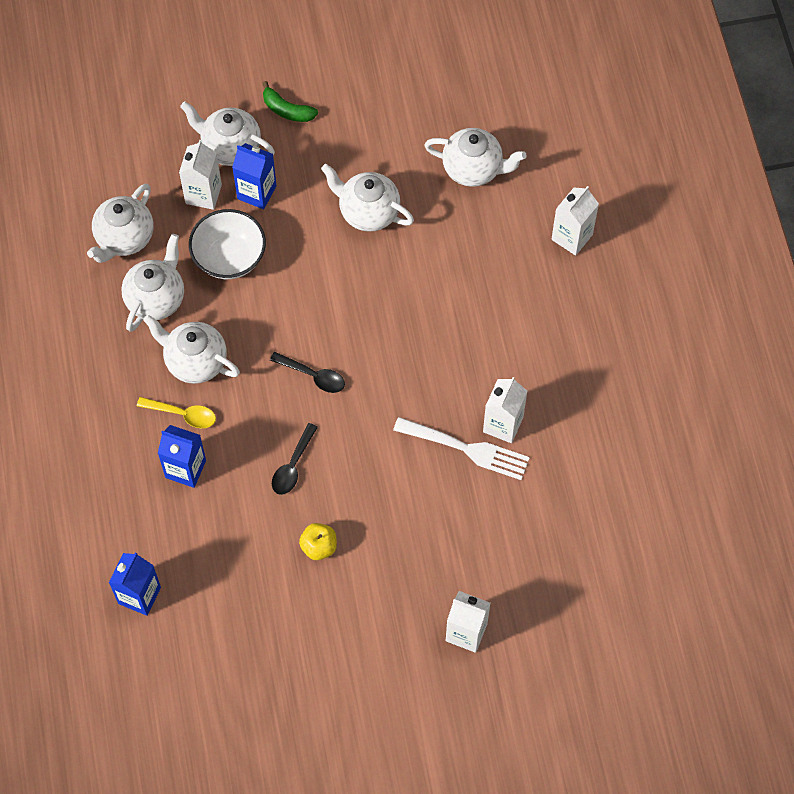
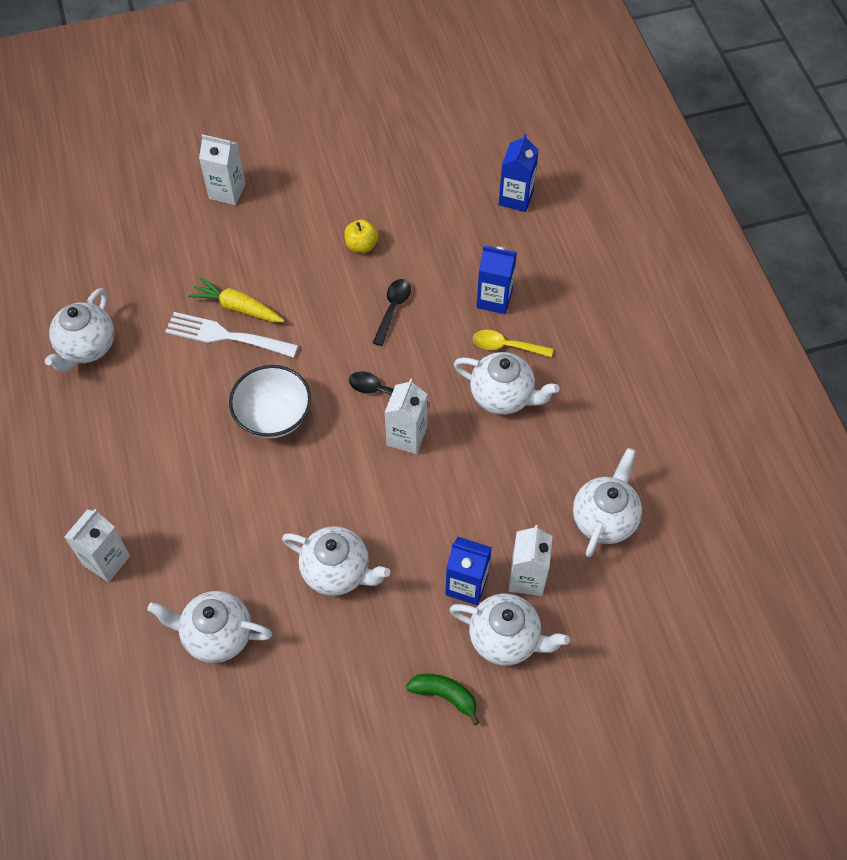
camera: 175 degrees right, 5 degrees down
(156, 299) = (555, 456): white teapot -> white teapot (87, 347)
(229, 257) = (485, 506): white bowl -> white bowl (273, 416)
(454, 481) = (238, 307): none -> yellow carrot
(503, 424) = (190, 360): white carton -> white carton (406, 436)

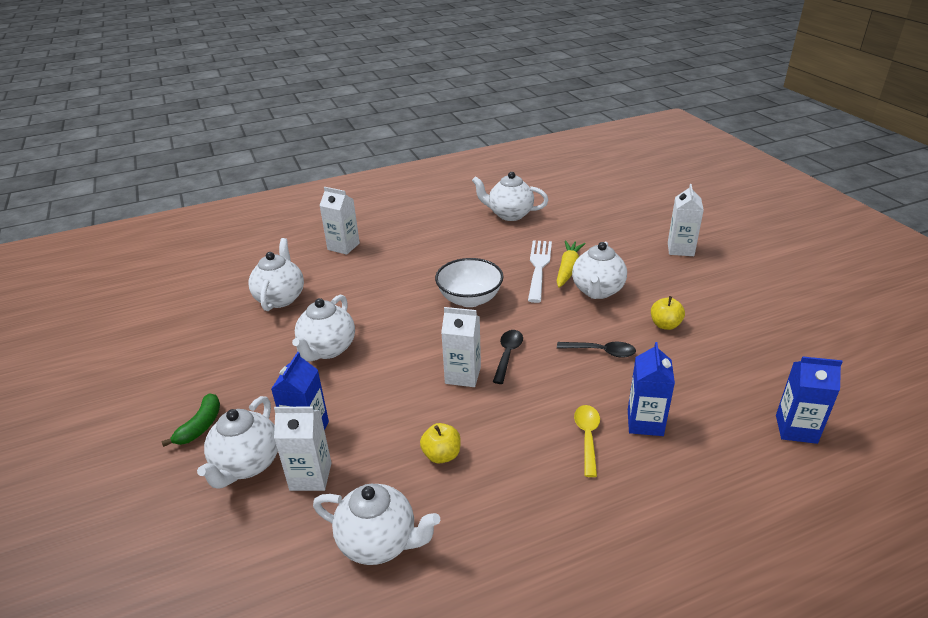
camera: 85 degrees right, 25 degrees down
(503, 396) = (523, 440): white teapot -> white teapot (597, 291)
(513, 464) = (441, 455): none -> yellow apple

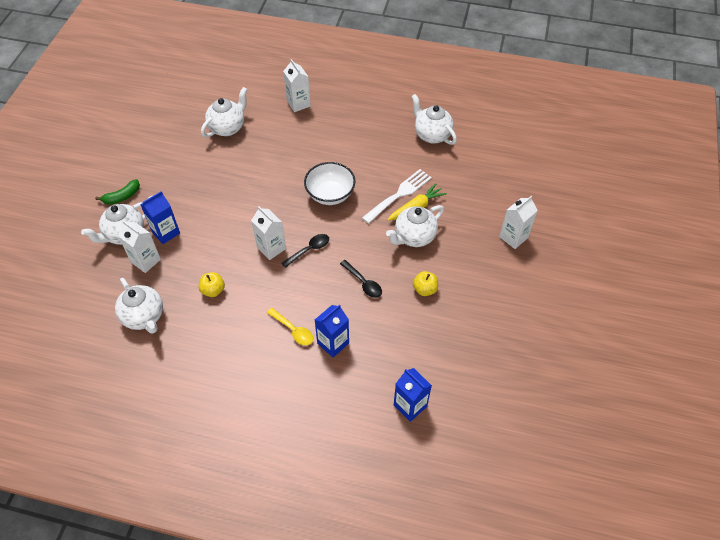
camera: 35 degrees right, 20 degrees up
(327, 349) = (219, 183): white teapot -> none
(587, 437) = (293, 330): yellow spoon -> yellow spoon turned 90 degrees clockwise

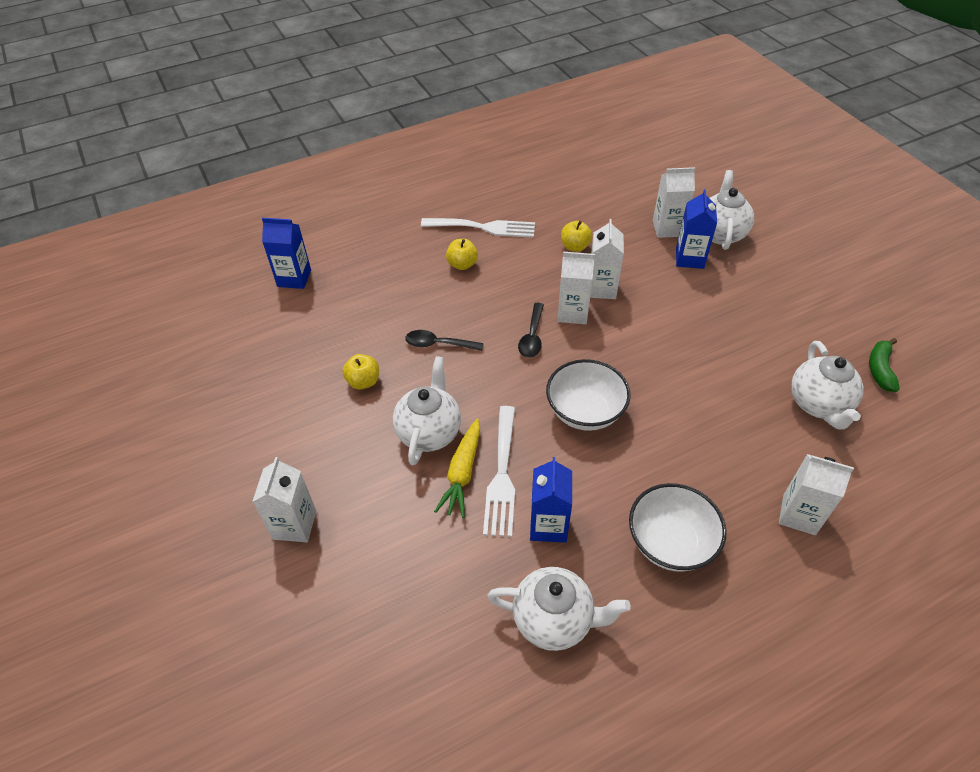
camera: 140 degrees right, 5 degrees down
(122, 197) = (781, 258): green banana -> green banana (880, 369)
(144, 317) = (602, 196): white teapot -> none
(237, 250) = (601, 288): none -> white carton
(247, 352) = (483, 227): none -> white fork
(293, 330) = (462, 264): yellow spoon -> yellow apple
(333, 343) = (413, 278): blue carton -> blue carton (548, 525)
(359, 127) = (670, 542): none -> white bowl

